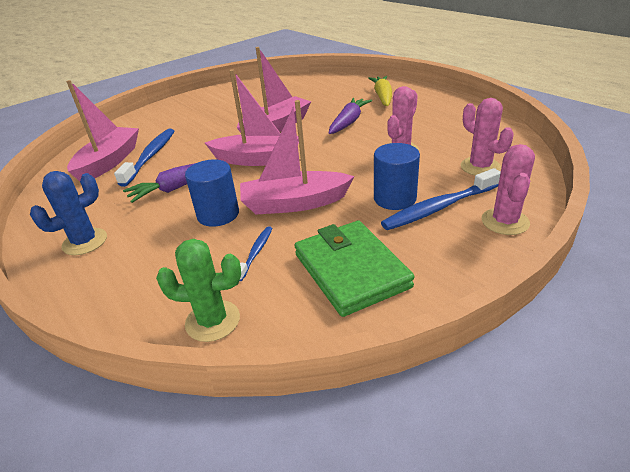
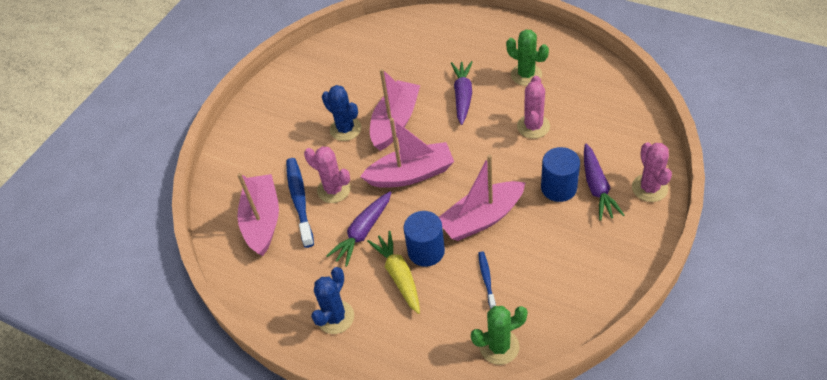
camera: 20 degrees left, 15 degrees up
(232, 124) = (345, 129): none -> blue cactus
(351, 270) = (566, 271): green wallet -> none
(382, 97) = (472, 46): yellow carrot -> yellow carrot (399, 275)
(419, 119) = (526, 75): none -> green cactus
(439, 207) = (597, 187): blue toothbrush -> purple carrot
(480, 167) = (607, 129): pink cactus -> pink cactus (334, 190)

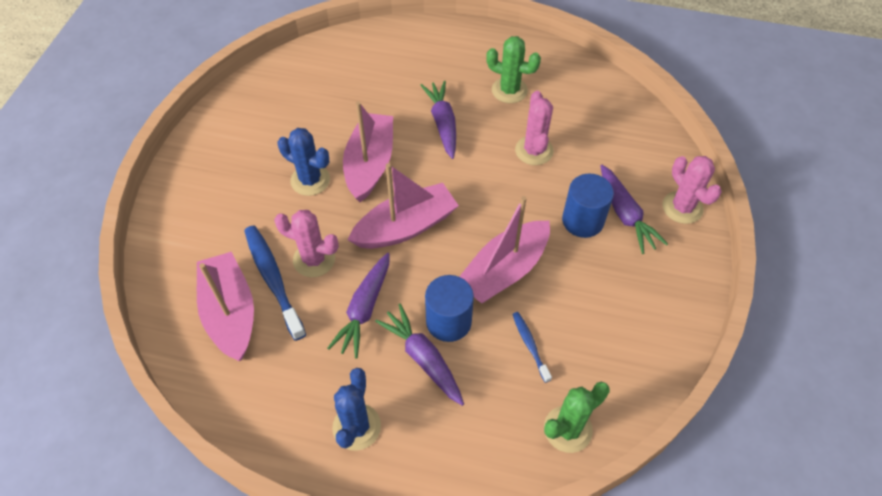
camera: 20 degrees left, 5 degrees up
(399, 275) = (423, 358): yellow carrot -> purple carrot

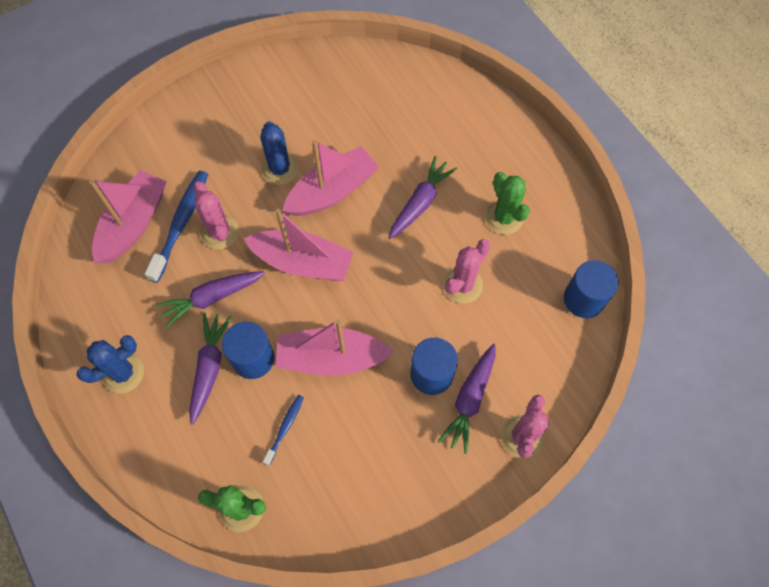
camera: 45 degrees right, 10 degrees up
(616, 99) = (583, 299): none -> blue cylinder

